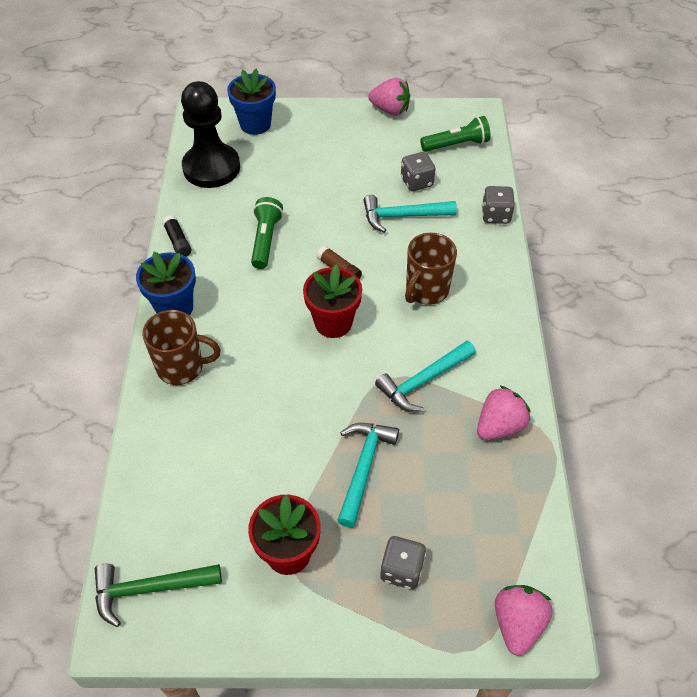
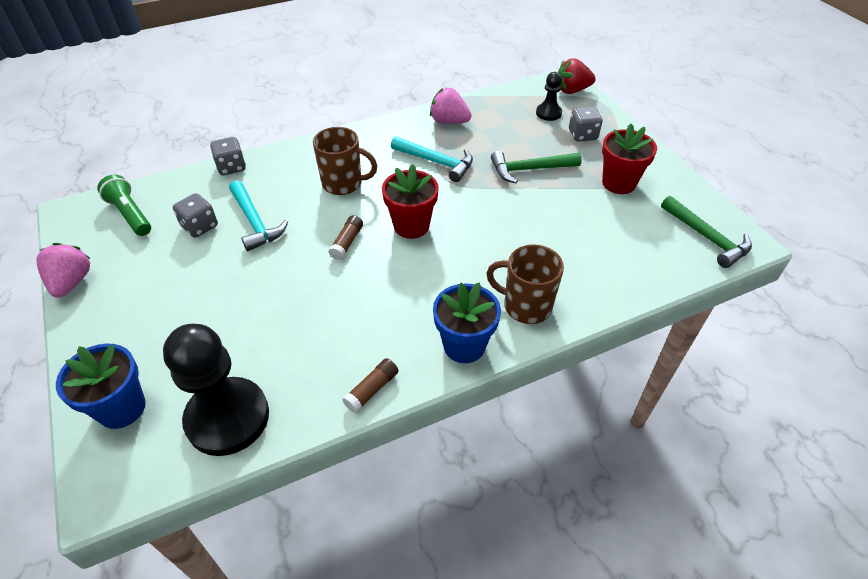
camera: 115 degrees left, 5 degrees down
(178, 241) = (372, 390): black glue stick -> brown glue stick
(181, 367) = (526, 306): brown mug -> brown mug turned 45 degrees counterclockwise
(265, 240) = (333, 311): green flashlight -> none
(363, 468) = (529, 169): turquoise hammer -> green hammer
(471, 555) = (548, 113): none -> black pawn
(517, 623) = (572, 90): pink strawberry -> red strawberry

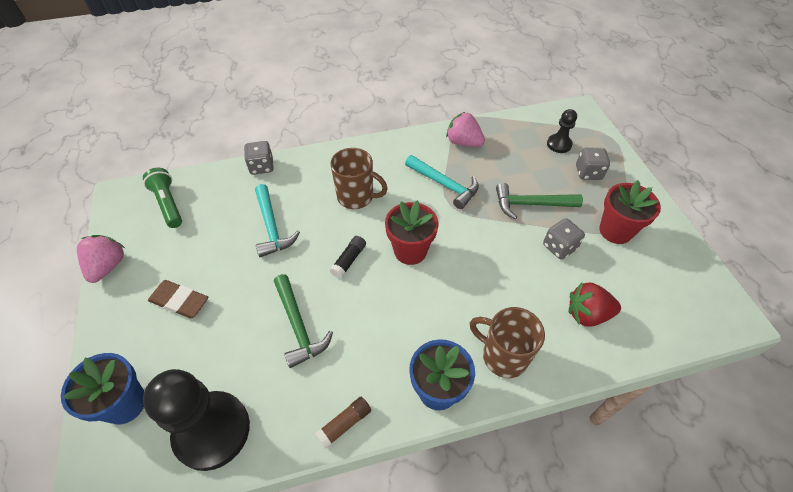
camera: 10 degrees right, 5 degrees up
(164, 304) = (179, 301): none -> brown eraser
(200, 226) = (224, 225): grey dice -> grey dice (559, 247)
(347, 242) = (349, 260): brown glue stick -> black glue stick
(572, 90) = (585, 122): red strawberry -> red strawberry (587, 314)
(707, 237) = (695, 305): green hammer -> green hammer (298, 326)

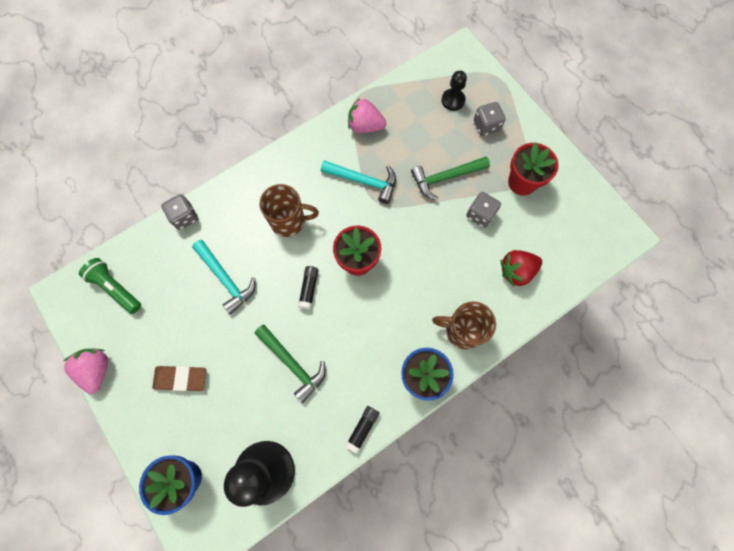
camera: 20 degrees left, 20 degrees up
(344, 424) = (362, 428): brown glue stick -> black glue stick

